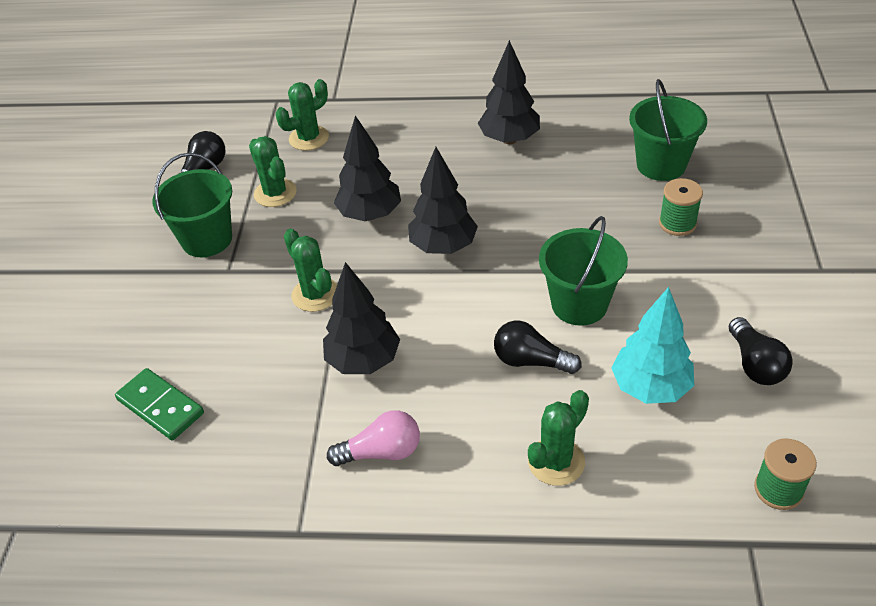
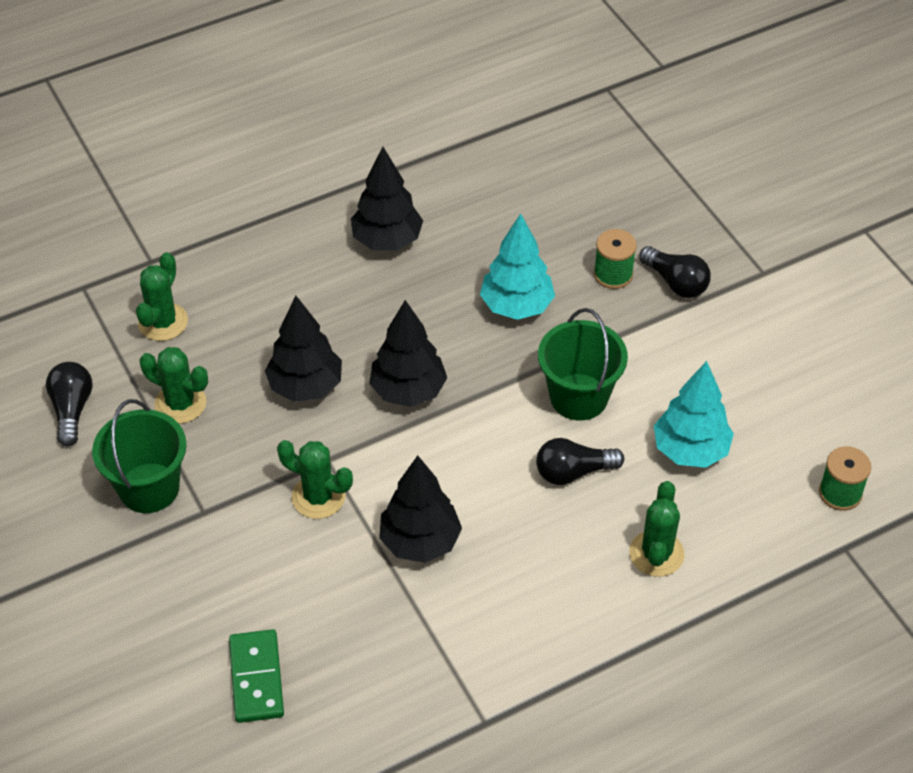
camera: 35 degrees left, 5 degrees up
(160, 406) = (257, 678): green domino -> green domino turned 75 degrees clockwise
(381, 452) = (502, 618): pink light bulb -> none
(576, 218) = (516, 306): none -> turquoise tree
(661, 165) = (558, 214): green bucket -> none
(755, 364) = (761, 390): black light bulb -> black light bulb (676, 282)

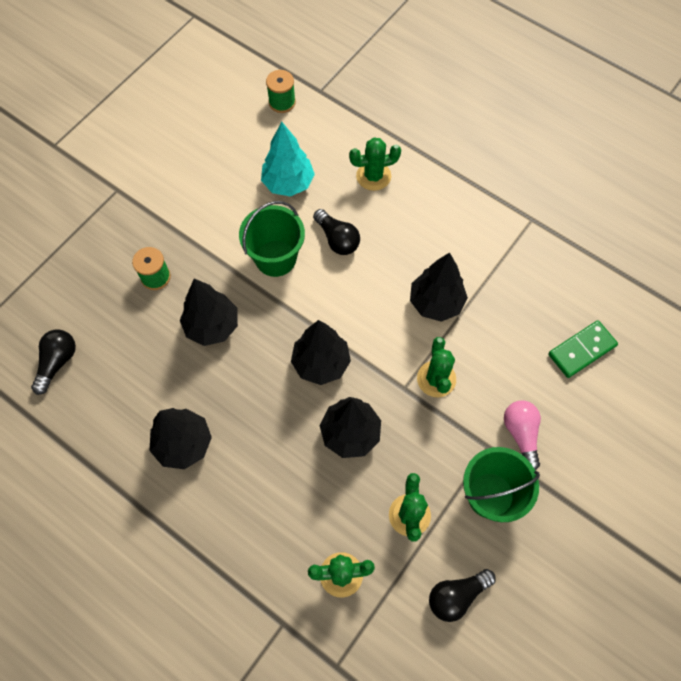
camera: 115 degrees left, 15 degrees up
(195, 553) = (521, 434): none -> pink light bulb
(516, 306) = (212, 326): turquoise tree -> black tree
(676, 282) = (147, 237): black light bulb -> black light bulb (57, 362)

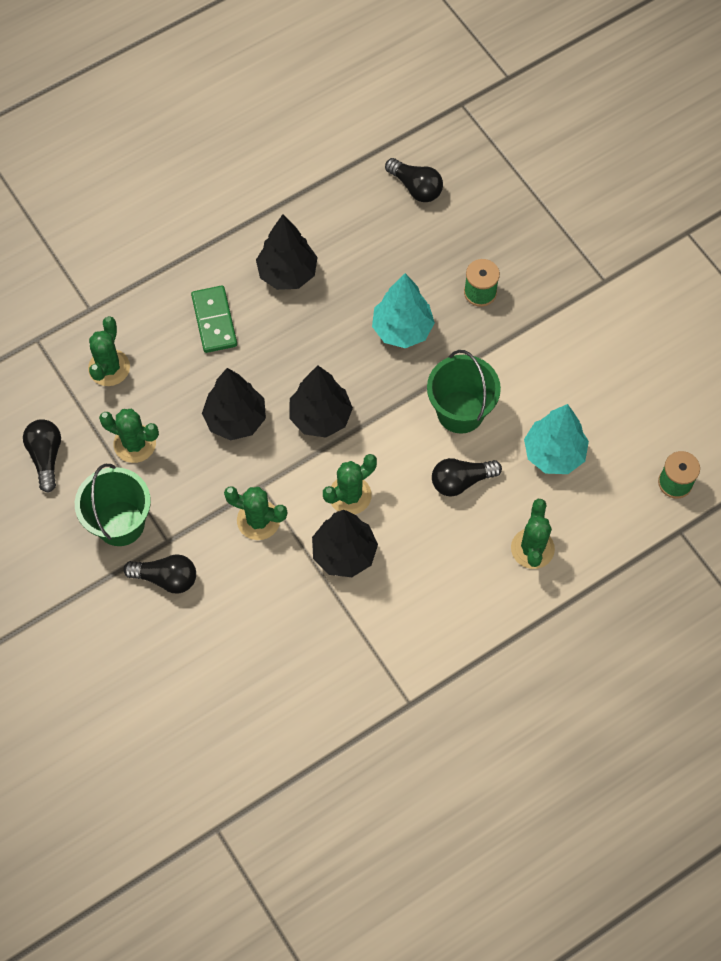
camera: 110 degrees right, 0 degrees up
(212, 326) = (402, 329): black tree -> turquoise tree
(383, 316) = (350, 495): none -> green cactus
(521, 434) = (166, 578): pink light bulb -> black light bulb
(581, 350) = (229, 682): green domino -> green domino (214, 321)

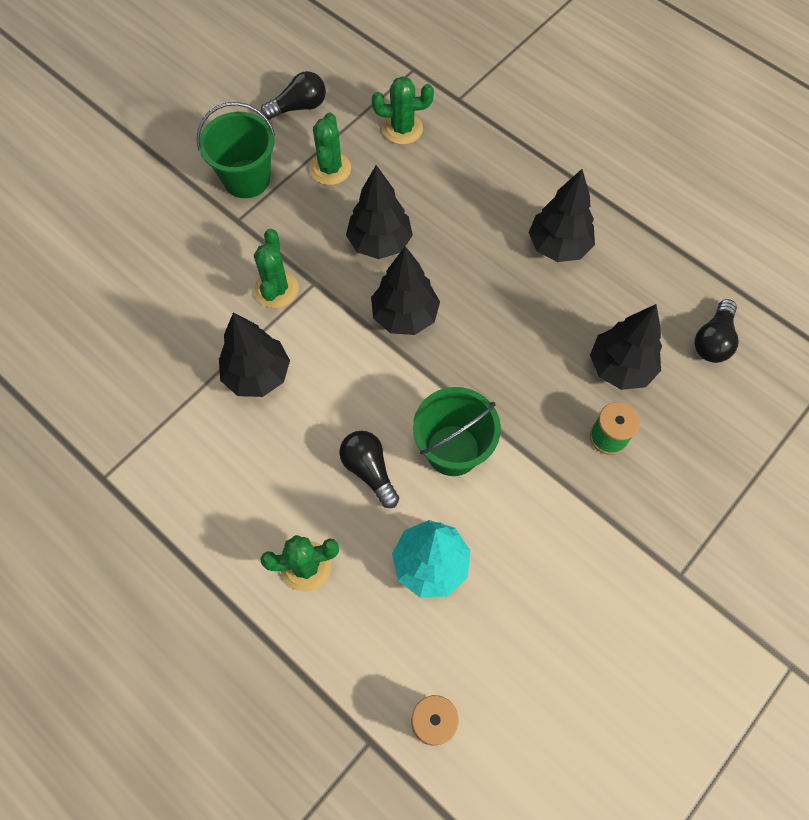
camera: 75 degrees right, 0 degrees up
(166, 578) = (199, 229): black light bulb -> none
(214, 321) = (481, 198): green domino -> none
(350, 495) = (324, 364): green cactus -> none
(402, 329) = (532, 368): turquoise tree -> none
(421, 263) = (620, 368): none -> black tree

